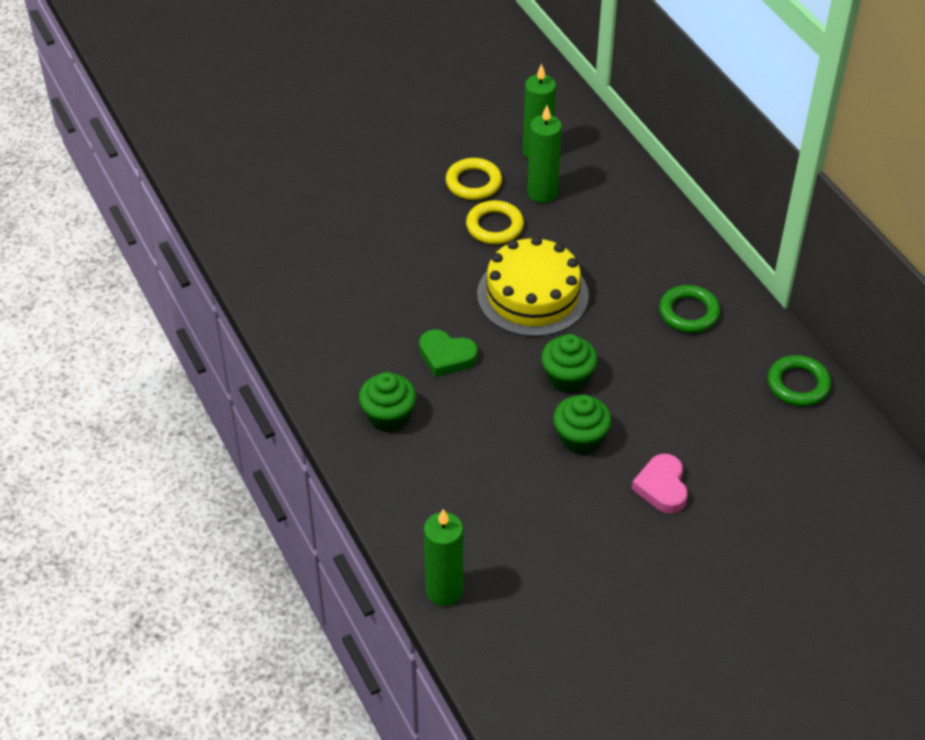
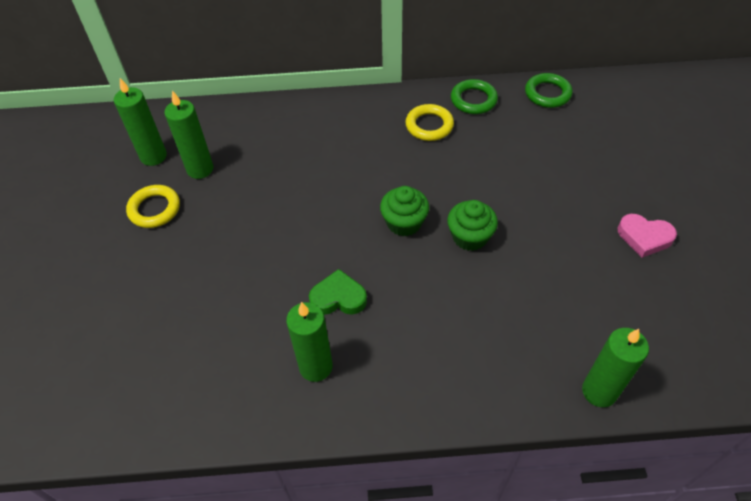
camera: 65 degrees left, 5 degrees up
(364, 366) = (316, 367): none -> green candle
(388, 415) = (384, 367): green cupcake -> none
(446, 356) = (338, 297): green heart -> green heart turned 135 degrees counterclockwise
(494, 226) = (214, 212): yellow ring -> yellow ring (429, 126)
(532, 295) = (305, 214): yellow cake -> none
(662, 487) = (537, 205): pink heart -> pink heart (644, 237)
(689, 312) = (378, 130): green ring -> green ring (547, 94)

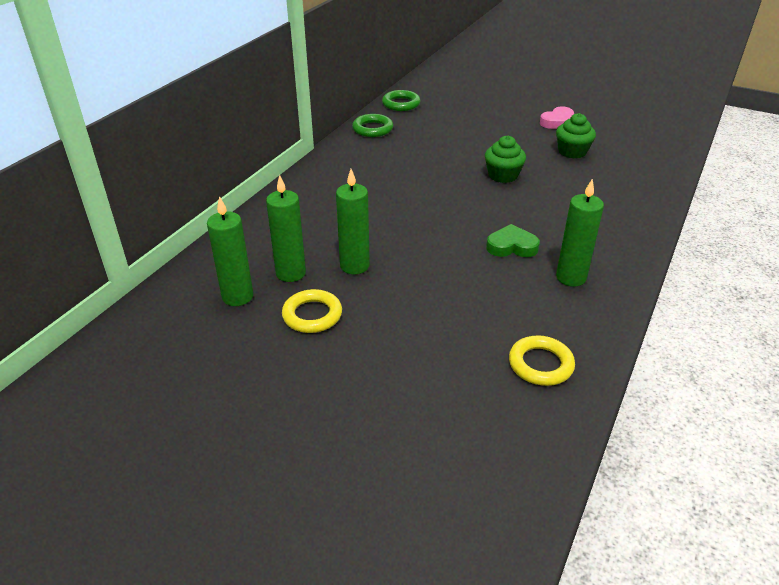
camera: 60 degrees left, 15 degrees down
(338, 297) = (511, 246): green heart -> green heart turned 60 degrees clockwise
(404, 223) = (464, 195): green cupcake -> green cupcake (572, 152)
(429, 126) = (377, 153): yellow ring -> yellow ring (540, 364)
(599, 391) = (663, 178): green candle -> green candle (354, 266)

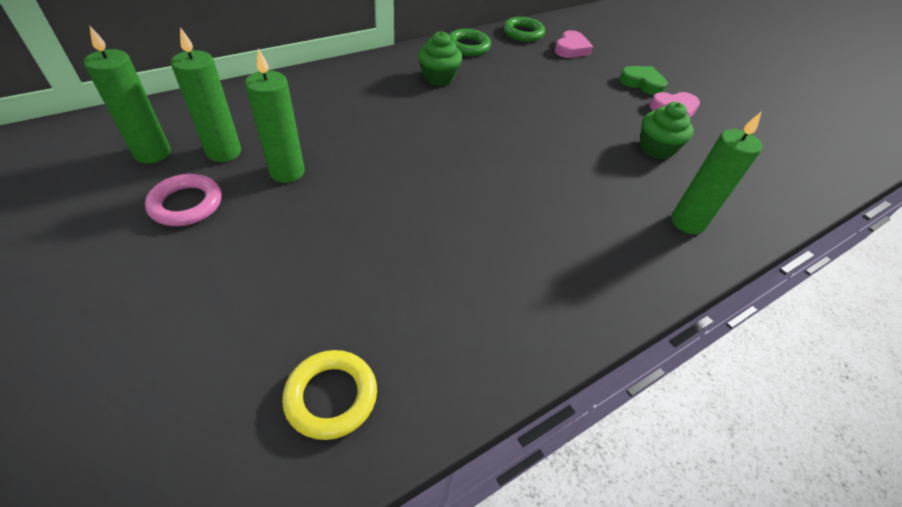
camera: 25 degrees right, 10 degrees up
(312, 315) = (186, 204): yellow ring -> pink ring
(448, 104) = (571, 49): none -> pink heart
(503, 175) = (547, 143): green cupcake -> green cupcake (438, 78)
(511, 246) = (467, 226): green heart -> green heart (642, 83)
(571, 277) = (493, 299): green candle -> green candle (687, 222)

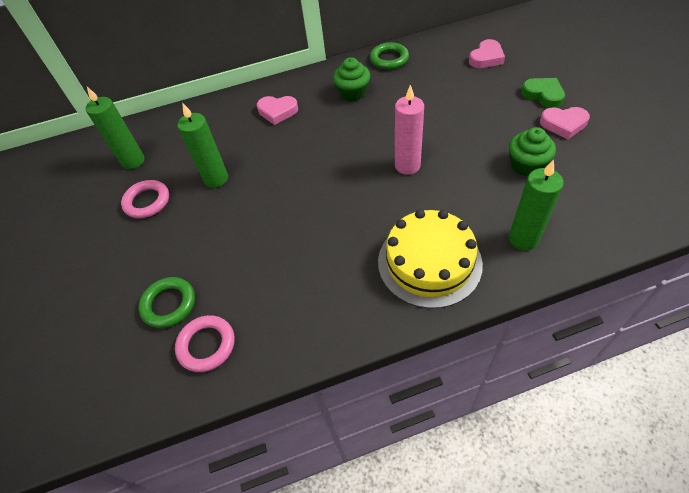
camera: 25 degrees right, 5 degrees up
(224, 152) = (178, 161): green candle -> none
(331, 396) = (206, 345): yellow ring -> pink ring
(350, 95) = (277, 111): none -> pink heart
(523, 33) = (445, 42): green ring -> green ring (169, 304)
(530, 151) = (407, 166): none -> pink candle
(597, 255) = (429, 262): none -> yellow cake

